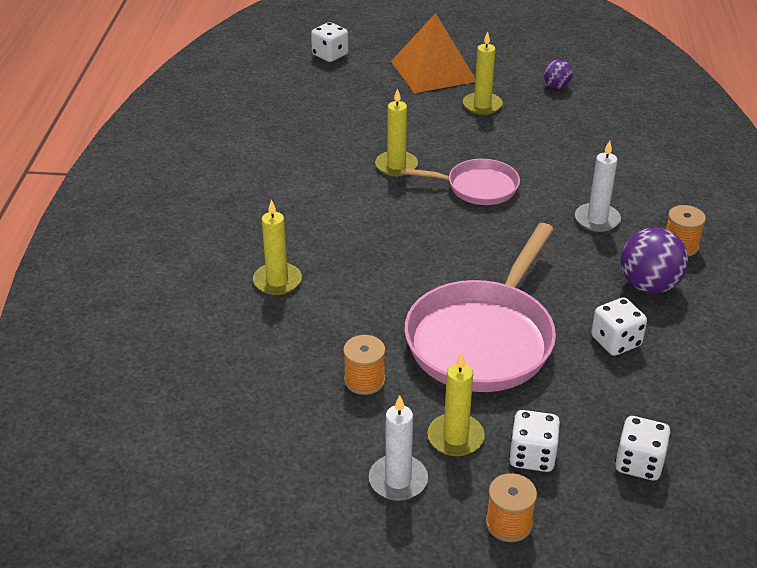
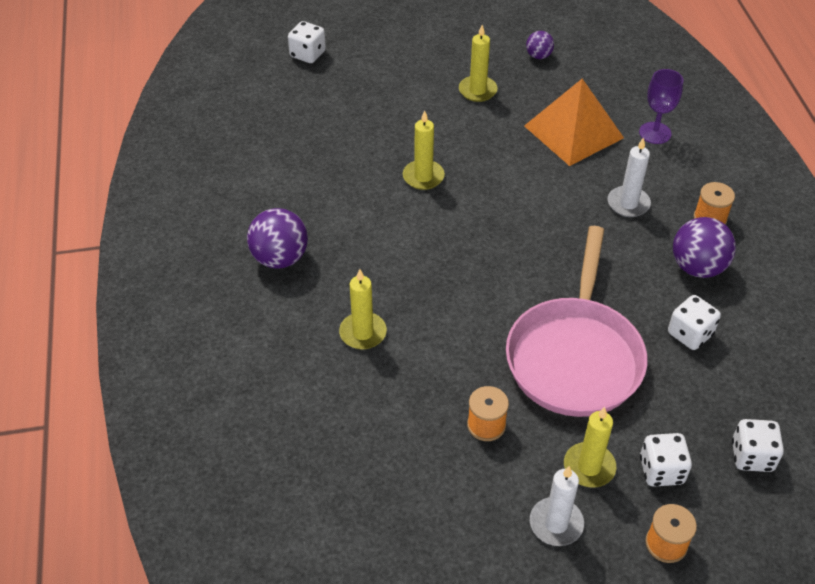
camera: 15 degrees left, 10 degrees up
(227, 208) = (280, 258): none -> purple ball
(433, 71) = (416, 57): orange pyramid -> orange pyramid (573, 132)
(477, 187) = (508, 188): pink pan -> none
(651, 165) = (655, 133): none -> purple goblet

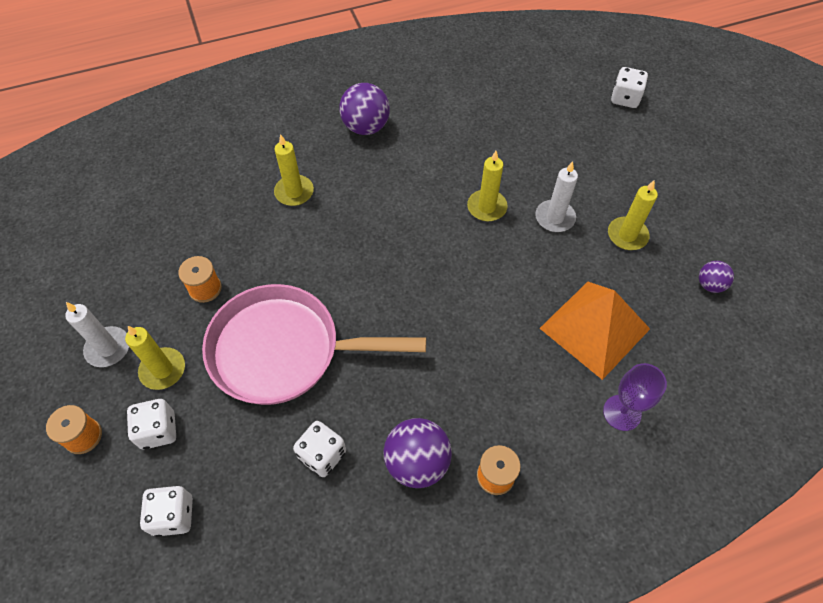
camera: 80 degrees right, 10 degrees up
(628, 204) = (497, 388): white candle -> white candle (554, 218)

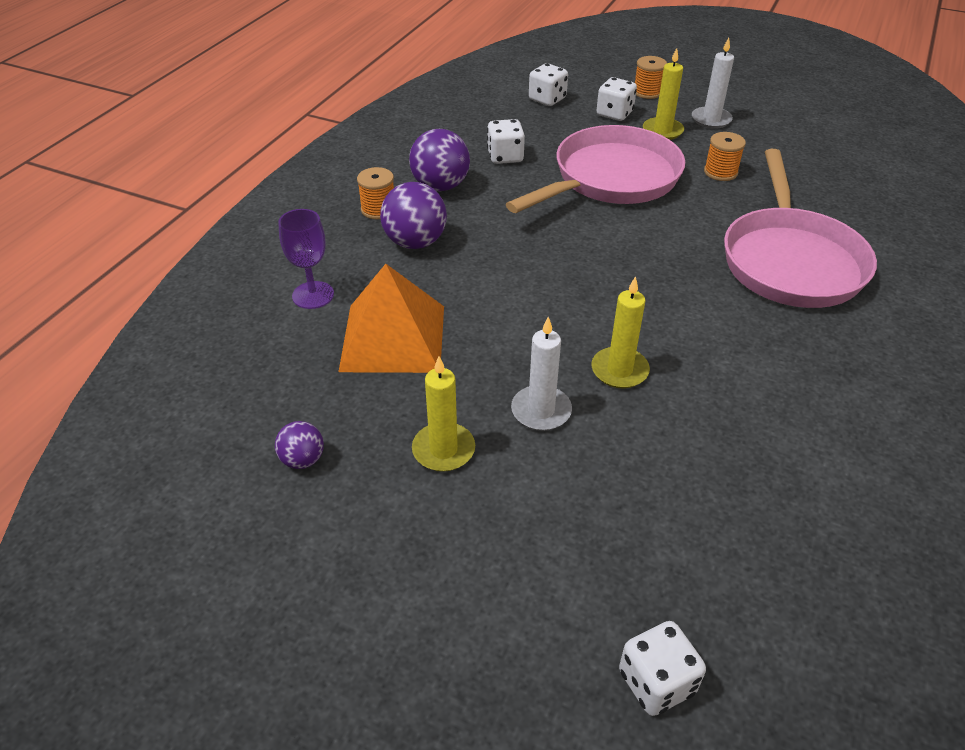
camera: 135 degrees right, 15 degrees down
(294, 192) = (790, 261): yellow candle -> pink pan
(366, 127) = (852, 359): purple ball -> purple ball (415, 242)

